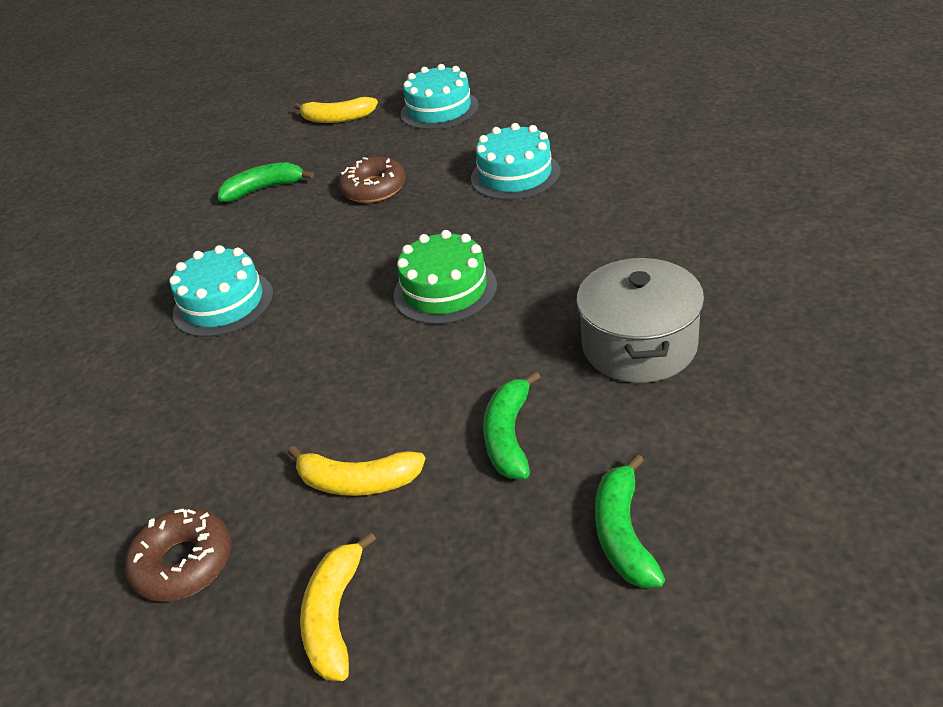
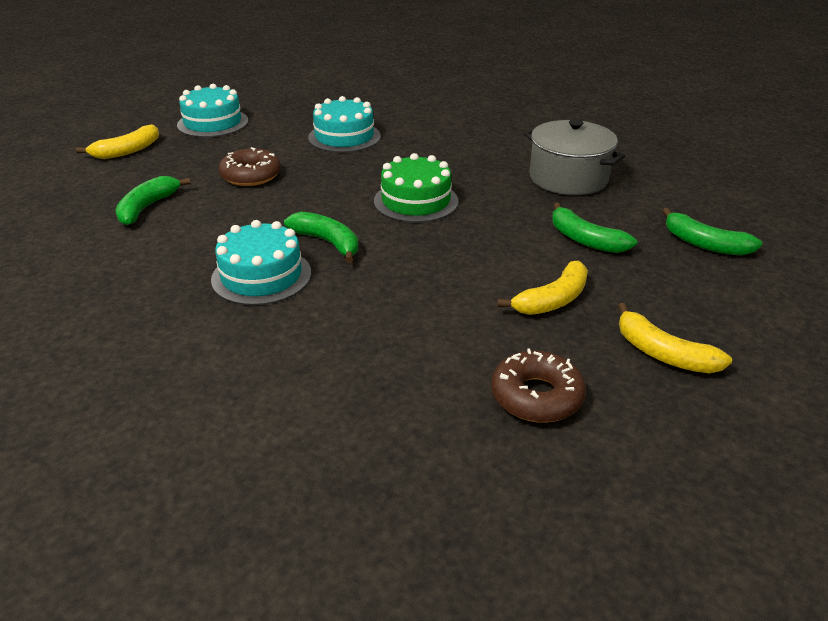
camera: 55 degrees left, 5 degrees down
(310, 297) = (328, 242): none -> green banana

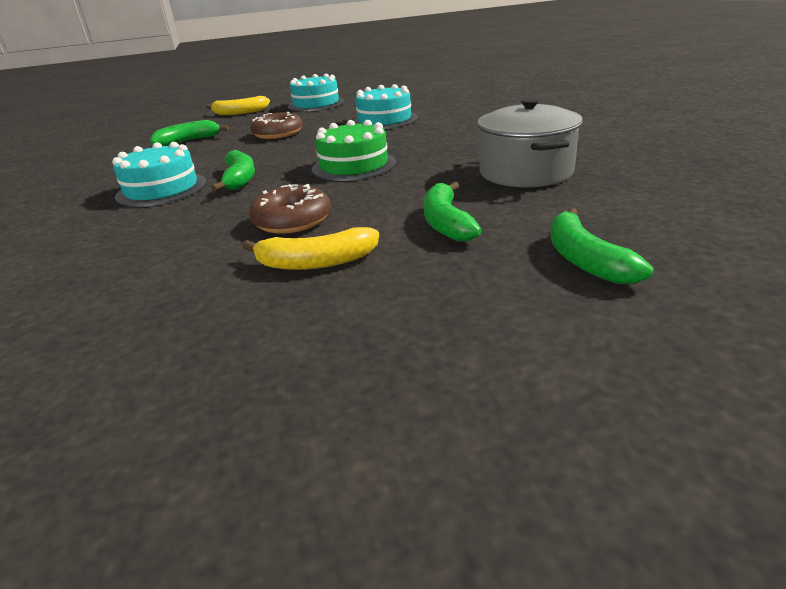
camera: 40 degrees right, 5 degrees down
(536, 396) = (139, 336): brown donut -> brown donut (292, 220)
(663, 353) = (323, 349): yellow banana -> none

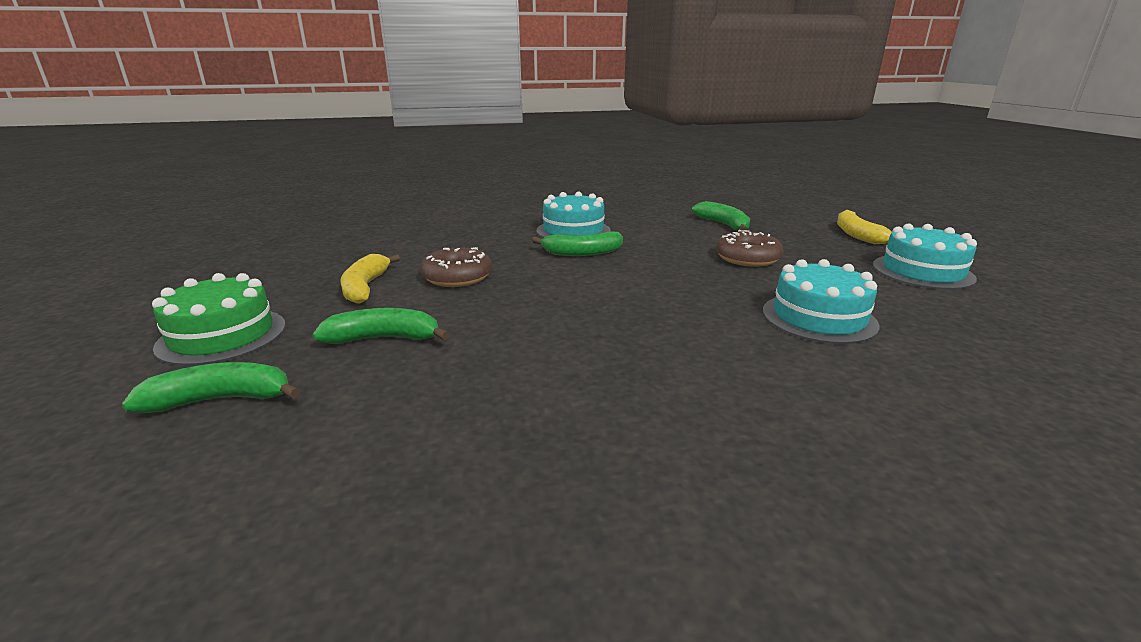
camera: 90 degrees right, 5 degrees down
(354, 166) = (595, 298): green cake -> green cake (222, 335)
(526, 172) = (496, 406): grey pot -> none

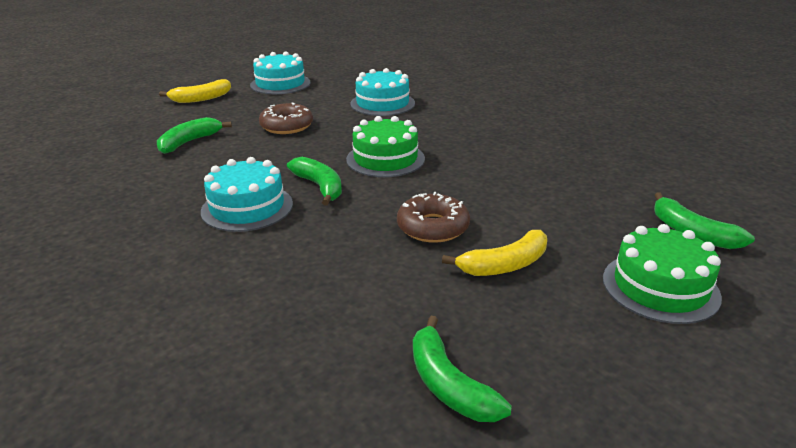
camera: 115 degrees left, 5 degrees up
(384, 338) = (564, 213): green banana -> green banana (448, 384)
(616, 285) = (385, 159): none -> green cake

